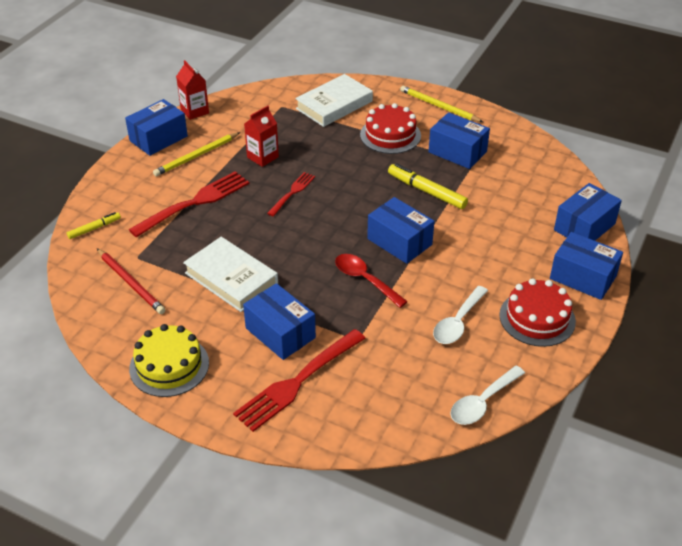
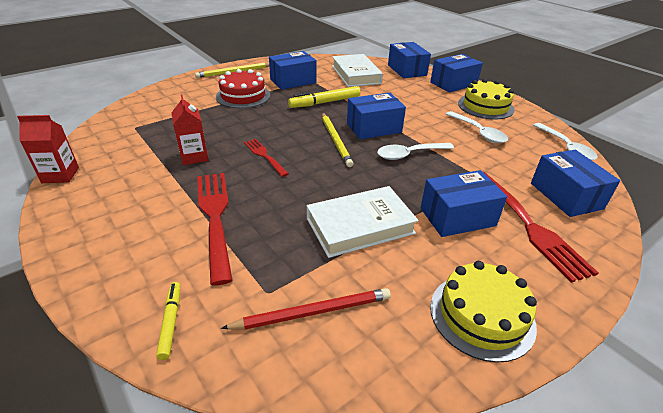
camera: 65 degrees left, 5 degrees down
(158, 138) = (67, 213): blue box -> blue box (566, 196)
(197, 156) = (138, 194): yellow pencil -> yellow pencil (335, 140)
(334, 105) = (172, 105): white book -> white book (356, 74)
(365, 280) = (409, 154): red spoon -> white spoon
(537, 318) = (485, 106): red cake -> yellow cake

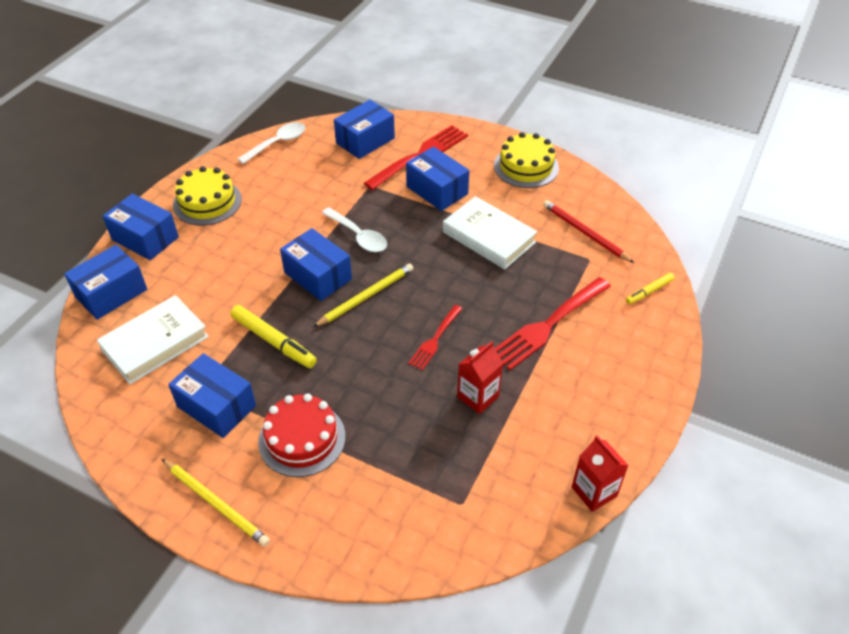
camera: 115 degrees left, 10 degrees up
(478, 132) = (279, 198): white spoon -> none

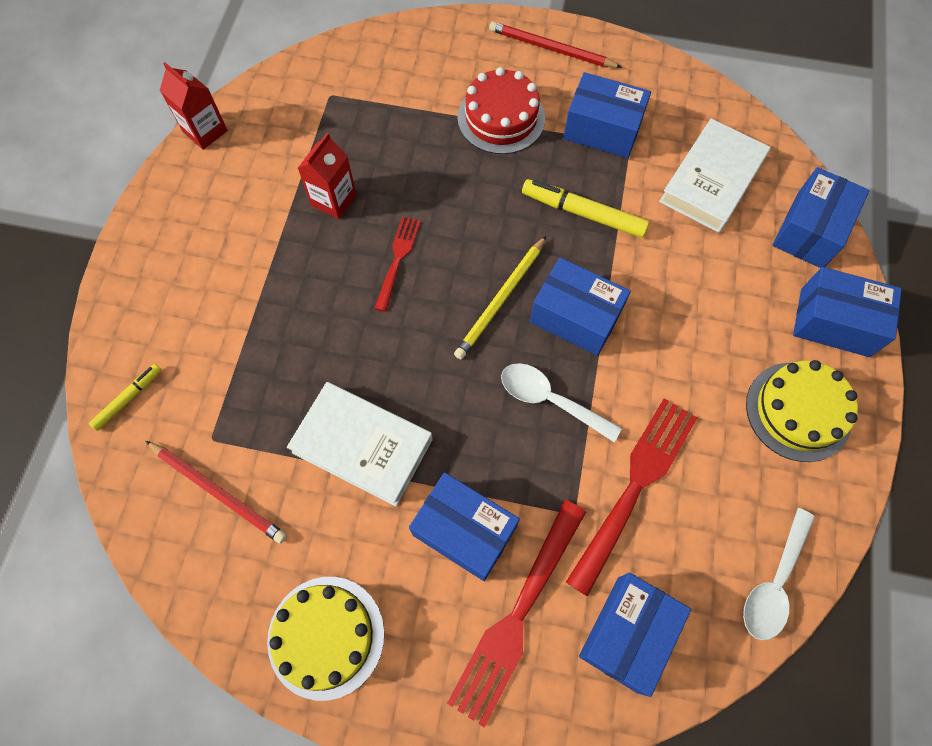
camera: 165 degrees right, 20 degrees up
(215, 503) = (551, 49): yellow pencil -> red pencil
(549, 324) = (262, 313): red fork -> red fork (634, 488)

